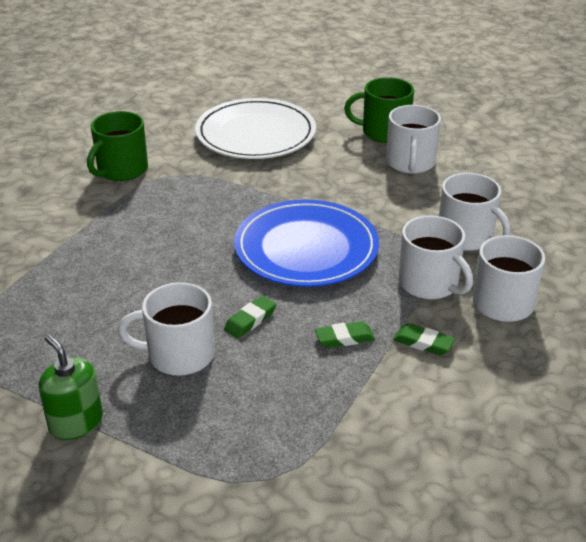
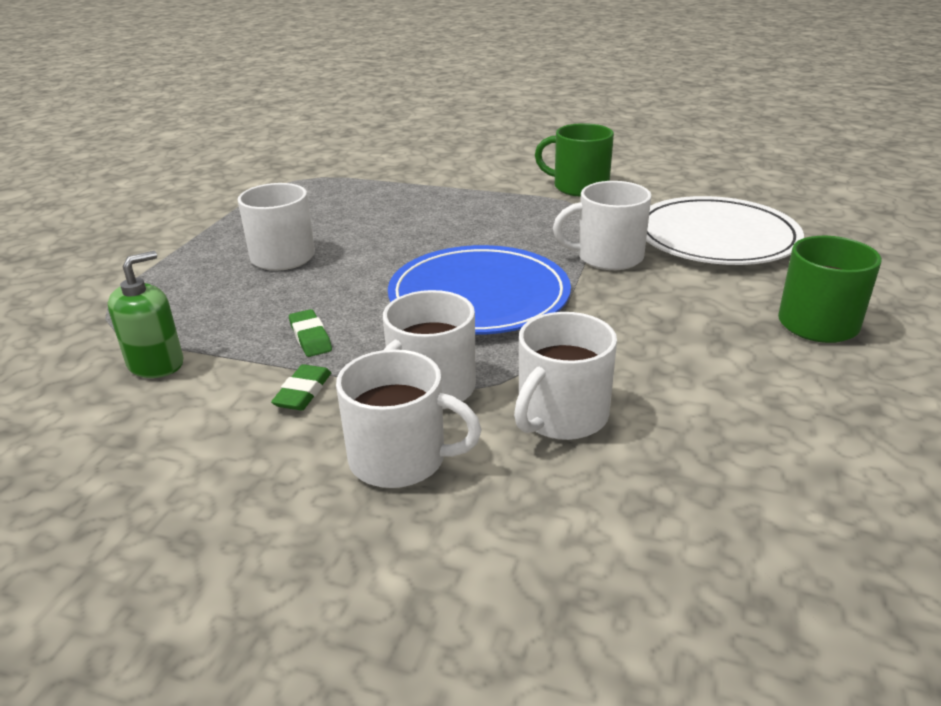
camera: 80 degrees right, 5 degrees down
(76, 422) = (200, 231): green soap dispenser -> green soap dispenser (156, 364)
(250, 320) = (338, 282): green eraser -> none
(410, 163) = (742, 352): white mug -> white mug (608, 257)

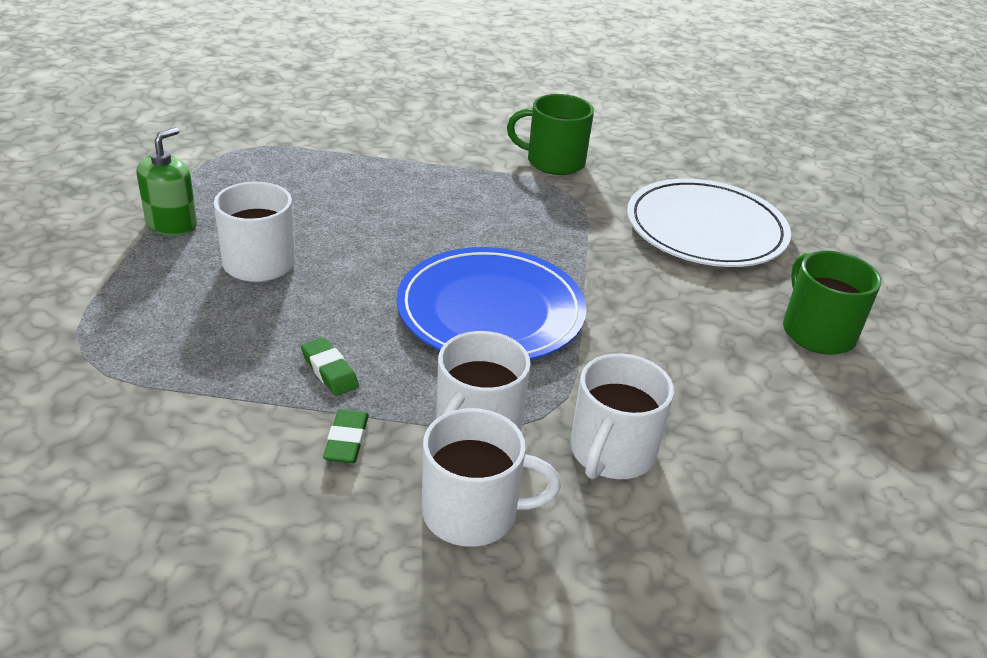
camera: 15 degrees left, 5 degrees up
(156, 364) = (169, 413): green soap dispenser -> green soap dispenser (172, 224)
(608, 257) = (606, 256): white mug -> none

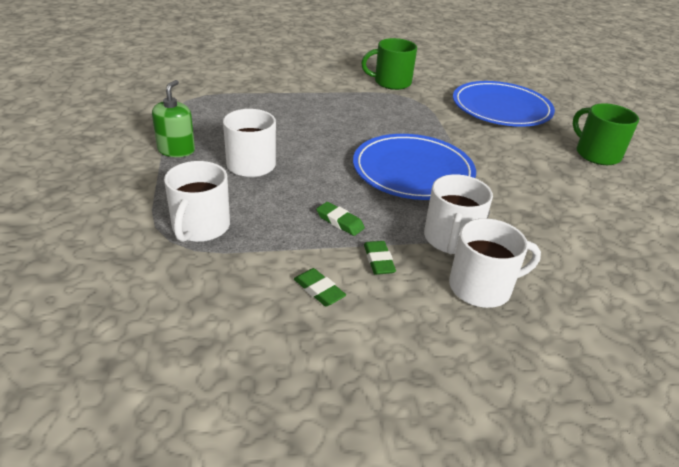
camera: 15 degrees left, 0 degrees up
(234, 467) = (319, 290): none -> green eraser
(611, 452) = (535, 238): white mug -> white mug (200, 227)
(705, 229) = (501, 108): white plate -> blue plate

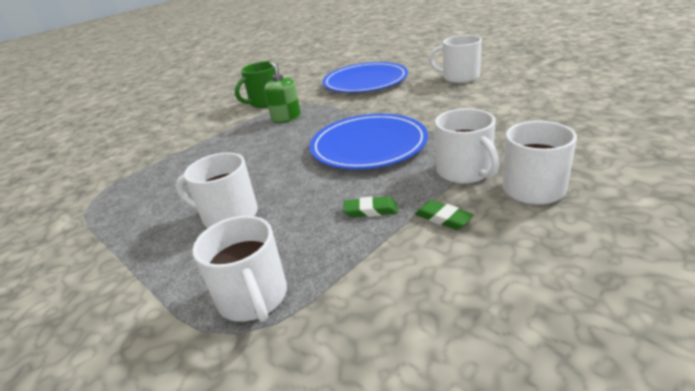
camera: 30 degrees left, 5 degrees down
(176, 150) = (134, 247): green soap dispenser -> green soap dispenser (286, 118)
(319, 290) = (437, 273): green eraser -> none
(596, 154) = (460, 77): green mug -> white mug

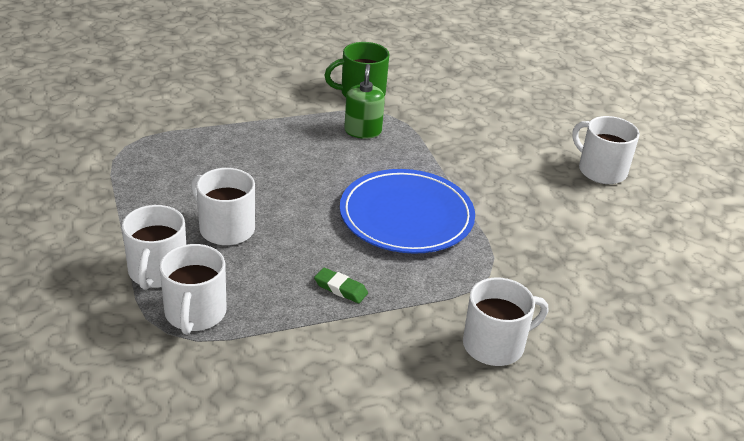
camera: 20 degrees right, 5 degrees up
(365, 82) = (493, 118): blue plate -> none
(443, 218) = (389, 328): green eraser -> none
(464, 171) = (458, 295): white mug -> white mug (157, 271)

